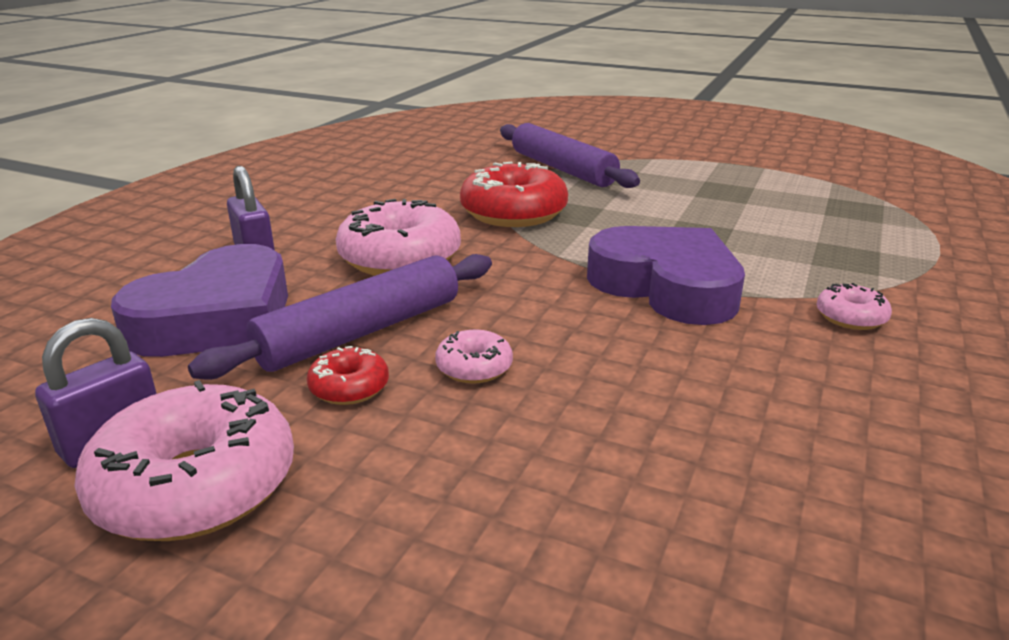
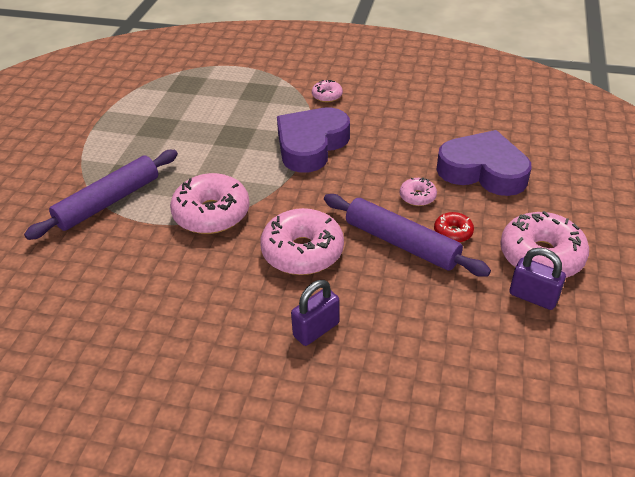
camera: 100 degrees left, 15 degrees up
(217, 318) = (411, 310): purple heart -> purple heart (483, 171)
(513, 213) = (211, 214): red donut -> pink donut

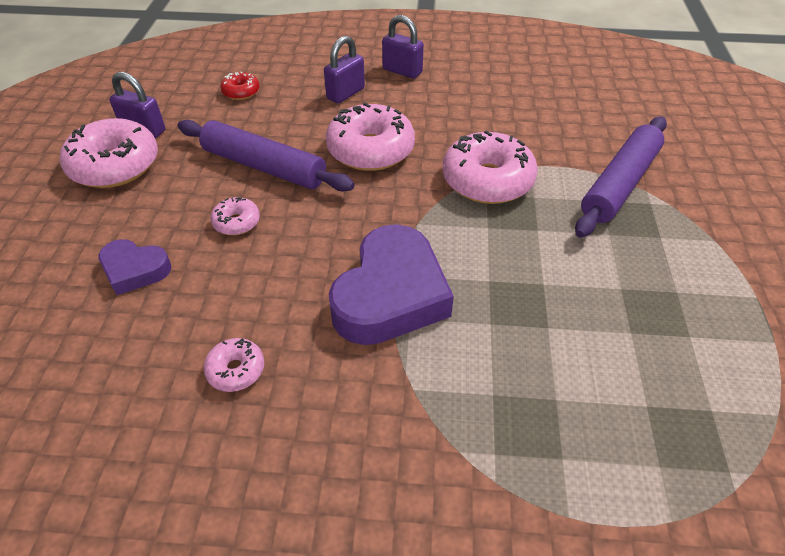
camera: 170 degrees right, 5 degrees up
(240, 362) = (402, 71): none -> purple padlock
(327, 96) = (384, 425): pink donut -> pink donut (236, 370)
(453, 232) = (203, 182): red donut -> red donut (241, 92)
(483, 171) = (135, 270): purple heart -> purple heart, size x0.54

